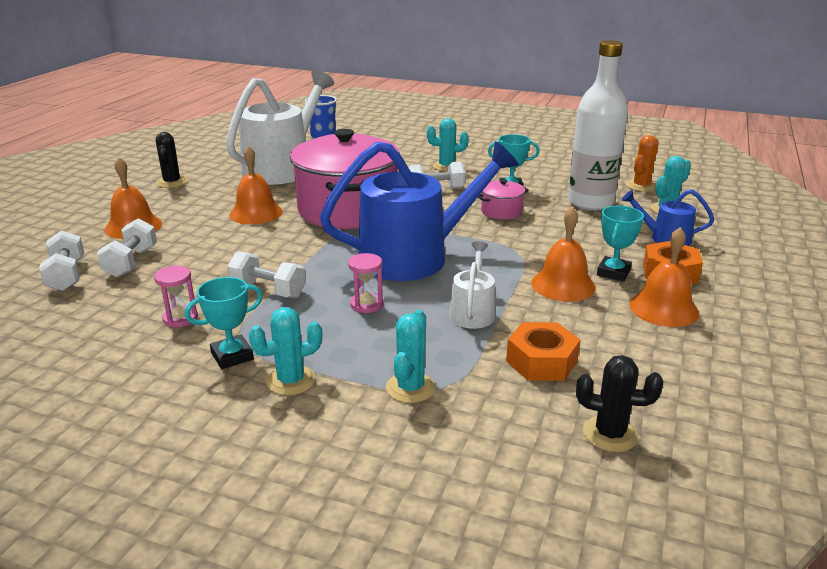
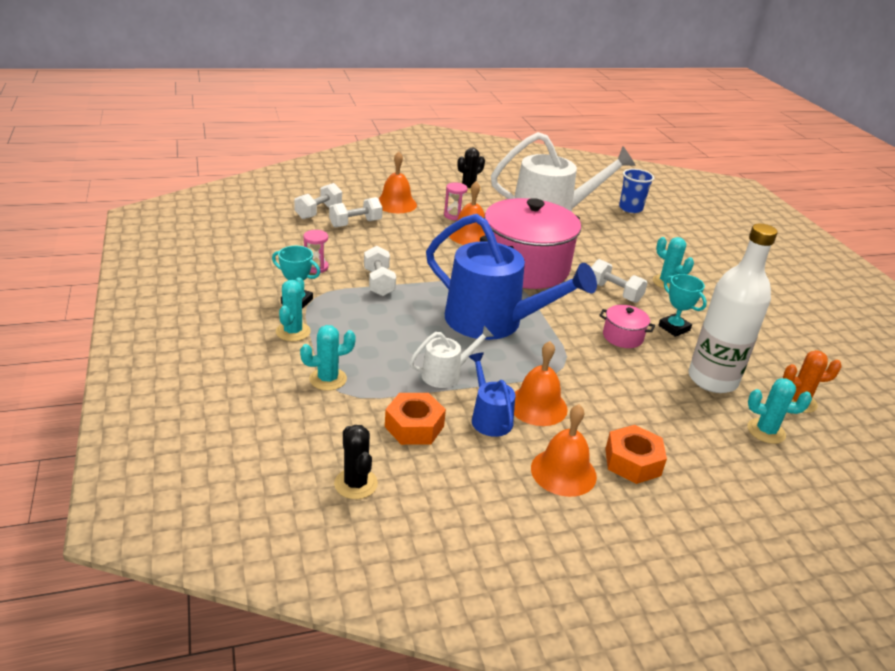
camera: 50 degrees right, 5 degrees up
(291, 381) = (293, 332): turquoise cactus -> turquoise cactus turned 75 degrees clockwise
(366, 304) = (405, 326): pink hourglass -> pink hourglass (454, 215)
(613, 272) = (592, 428): turquoise trophy -> none
(665, 238) = (700, 444): blue watering can -> blue watering can (489, 418)

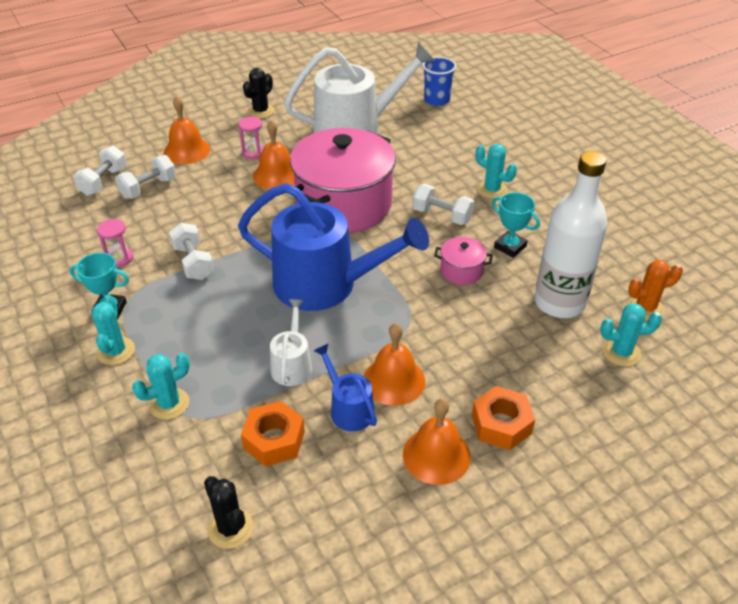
camera: 10 degrees left, 10 degrees up
(446, 374) = (292, 365): white watering can -> white watering can turned 45 degrees counterclockwise

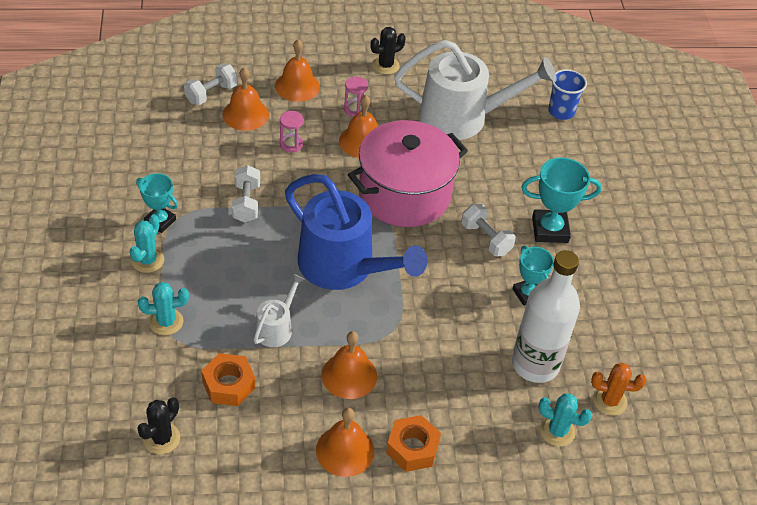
camera: 20 degrees right, 5 degrees up
(120, 258) = (189, 176): pink hourglass -> pink hourglass (291, 144)
(148, 188) = (245, 114): white dumbbell -> orange bell
(230, 528) = (162, 438): black cactus -> black cactus turned 45 degrees clockwise
(348, 409) = (299, 384): blue watering can -> none
(461, 271) = (468, 300): pink pot -> none
(492, 190) = (550, 230): turquoise cactus -> turquoise trophy

